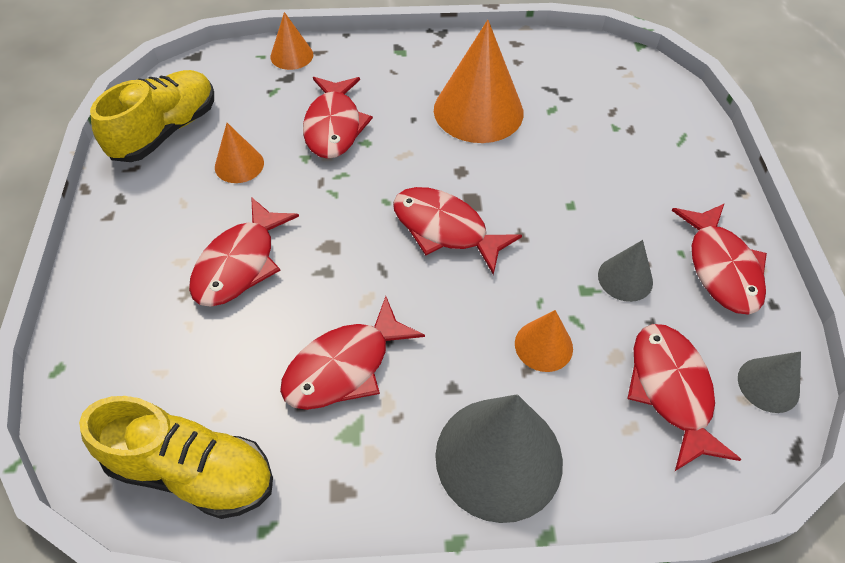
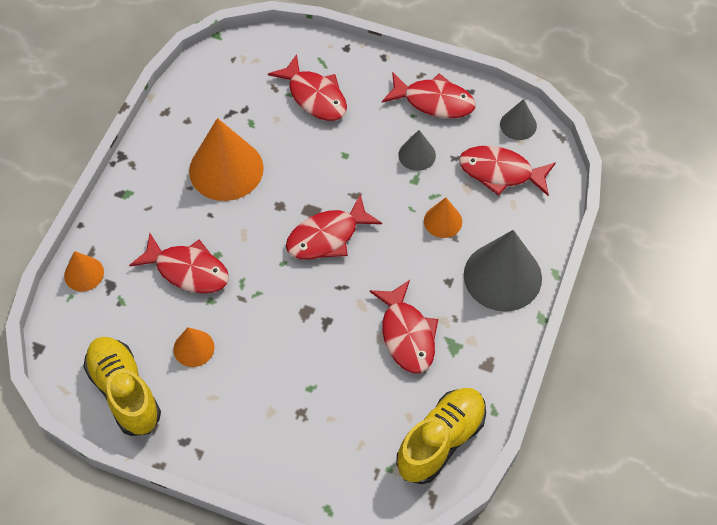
camera: 65 degrees left, 5 degrees up
(240, 263) = (293, 373): red fish -> red fish (314, 96)

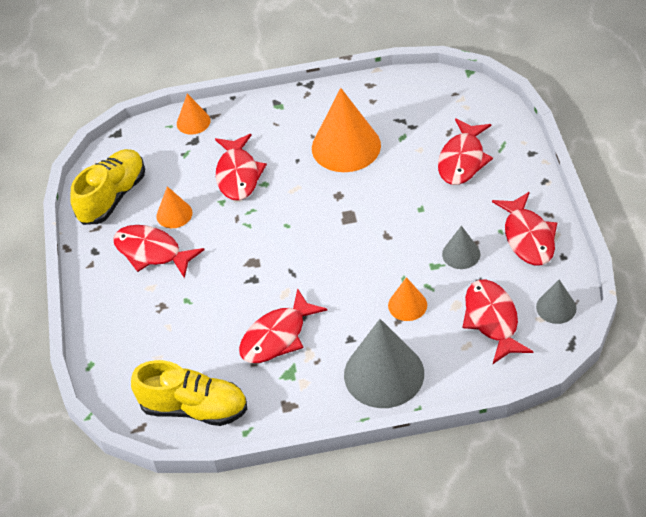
camera: 65 degrees right, 10 degrees down
(327, 236) = (332, 239): red fish -> red fish (152, 252)

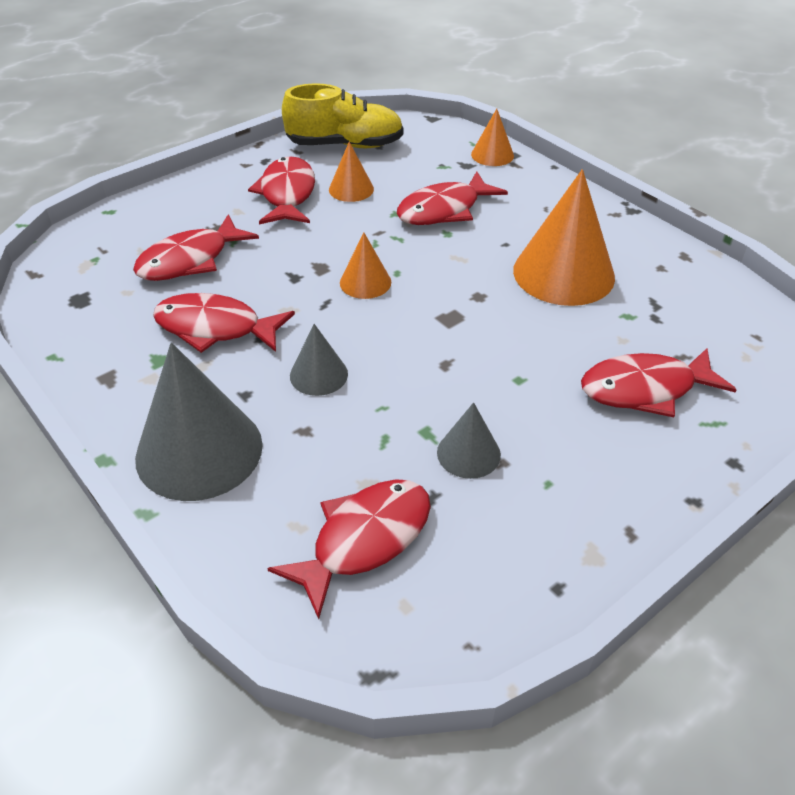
camera: 55 degrees right, 5 degrees down
(194, 408) = (75, 302): yellow shoe -> none
(407, 305) = (336, 430): orange cone -> orange cone (365, 282)
(528, 237) = (562, 523): red fish -> red fish (190, 260)
(556, 307) = (441, 620): grey cone -> grey cone (318, 374)

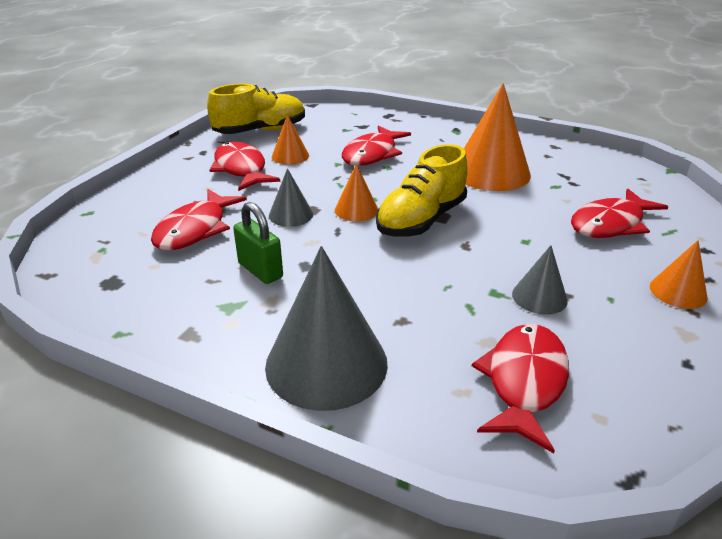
camera: 25 degrees left, 10 degrees down
(215, 328) = (260, 270): red fish -> green padlock
(318, 374) = (377, 279): grey cone -> grey cone (291, 215)
(424, 316) = (421, 220): none -> yellow shoe
(492, 155) = (375, 117): orange cone -> orange cone (678, 291)

